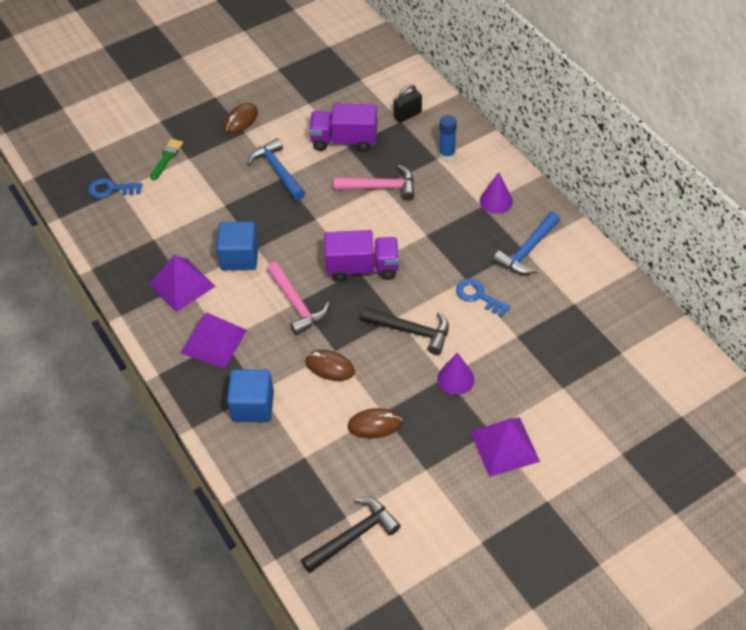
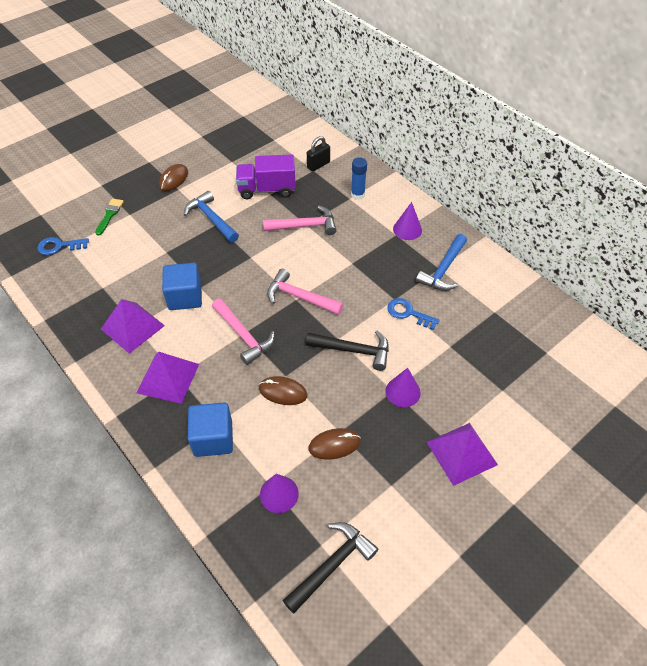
camera: 10 degrees left, 0 degrees up
(311, 465) = (279, 494): none -> purple cone
(362, 268) = (299, 297): purple truck -> pink hammer

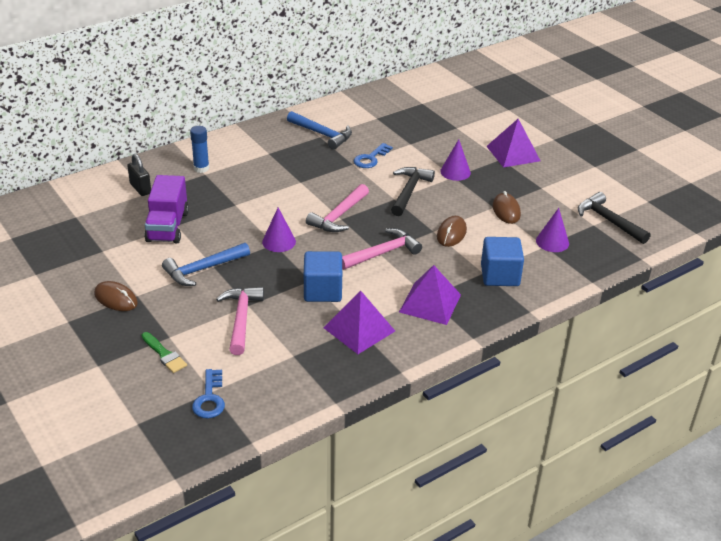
camera: 85 degrees left, 15 degrees down
(109, 215) = (164, 354): green brush -> green brush turned 150 degrees counterclockwise
(305, 226) = (238, 205): pink hammer -> pink hammer (241, 319)
(407, 229) = (264, 146): purple cone -> purple cone (279, 241)

